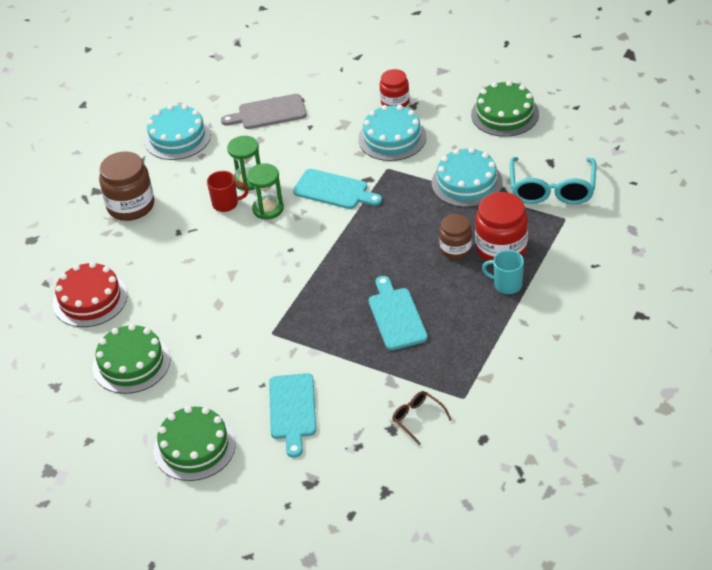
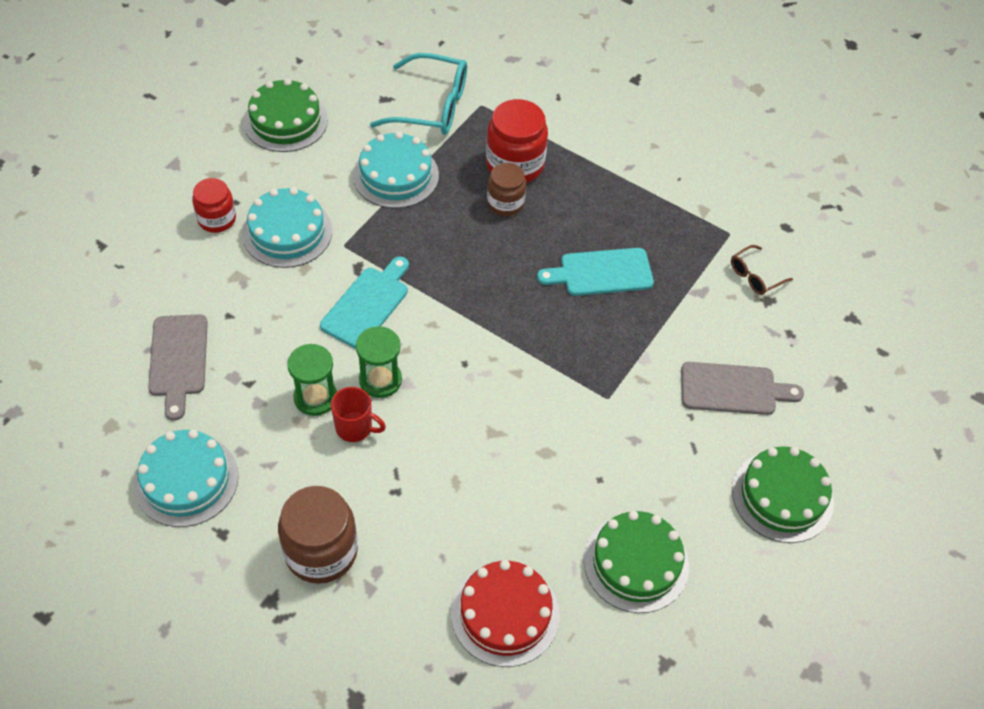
camera: 90 degrees left, 10 degrees up
(226, 204) = (355, 428): red mug -> red mug turned 105 degrees clockwise
(292, 410) = (733, 389): turquoise cutting board -> grey cutting board
(507, 285) = (571, 170): turquoise mug -> none

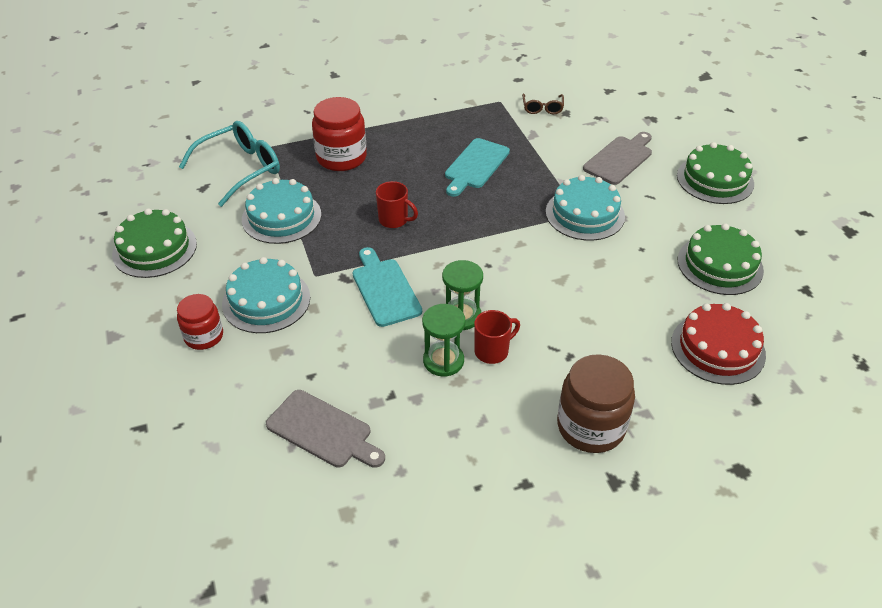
camera: 50 degrees left, 10 degrees down
(186, 480) = (452, 484): turquoise cake -> turquoise cake (585, 214)
(463, 257) = (394, 220): none -> red mug
(505, 203) = (369, 178): brown jar -> none

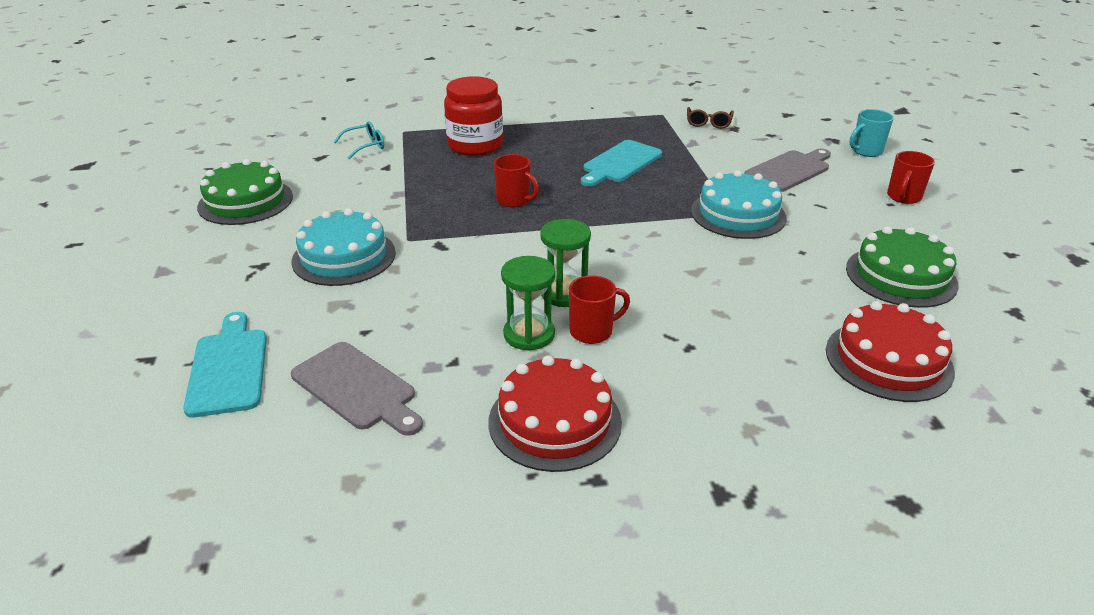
camera: 10 degrees right, 10 degrees down
(204, 336) = (260, 281): red jar -> none
(241, 169) = (365, 146): turquoise glasses -> turquoise glasses, size x0.51
(281, 217) = (391, 187): turquoise cake -> none
(384, 289) = (481, 260): turquoise cutting board -> turquoise cutting board (228, 368)
(483, 438) = (555, 421): none -> red cake
(591, 426) = (701, 426): brown jar -> none
(680, 129) = (865, 151): none -> turquoise mug
(715, 179) = (903, 197): green cake -> red mug

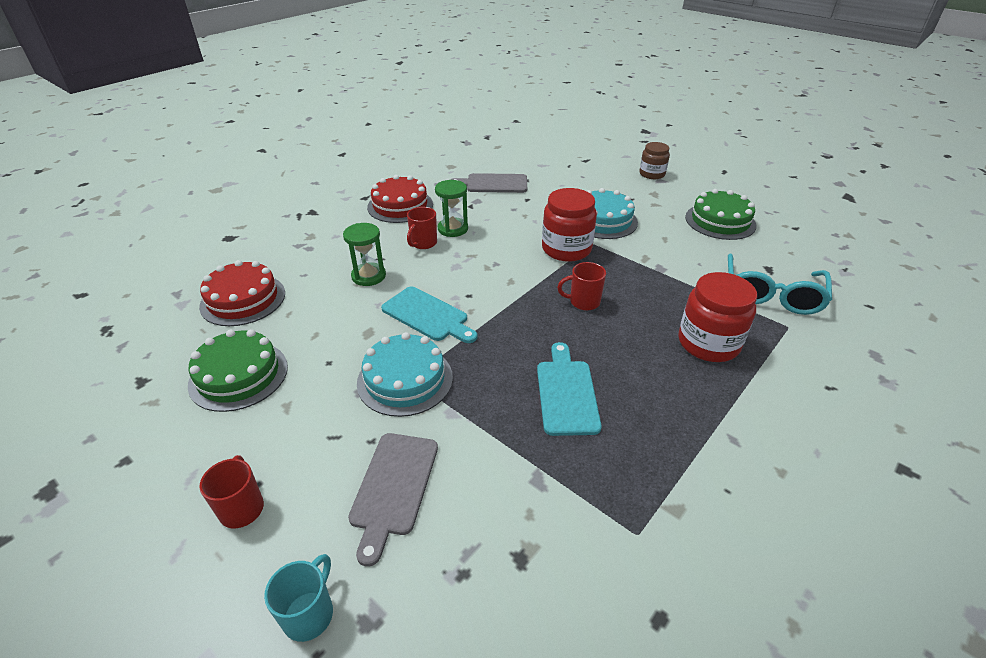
camera: 140 degrees right, 5 degrees up
(145, 285) = (652, 174): none -> brown jar
(228, 368) = (552, 169): turquoise cutting board -> turquoise cutting board (427, 315)
(365, 146) = (771, 295): turquoise glasses -> turquoise glasses, size x1.98
(443, 246) = (566, 249): none -> red jar
(564, 293) = (461, 255): green hourglass -> green hourglass (368, 276)
(708, 123) = (562, 550): brown glasses -> none

